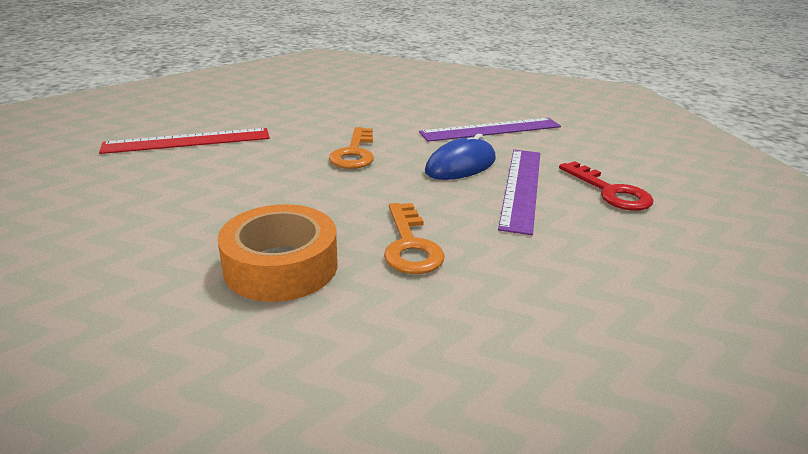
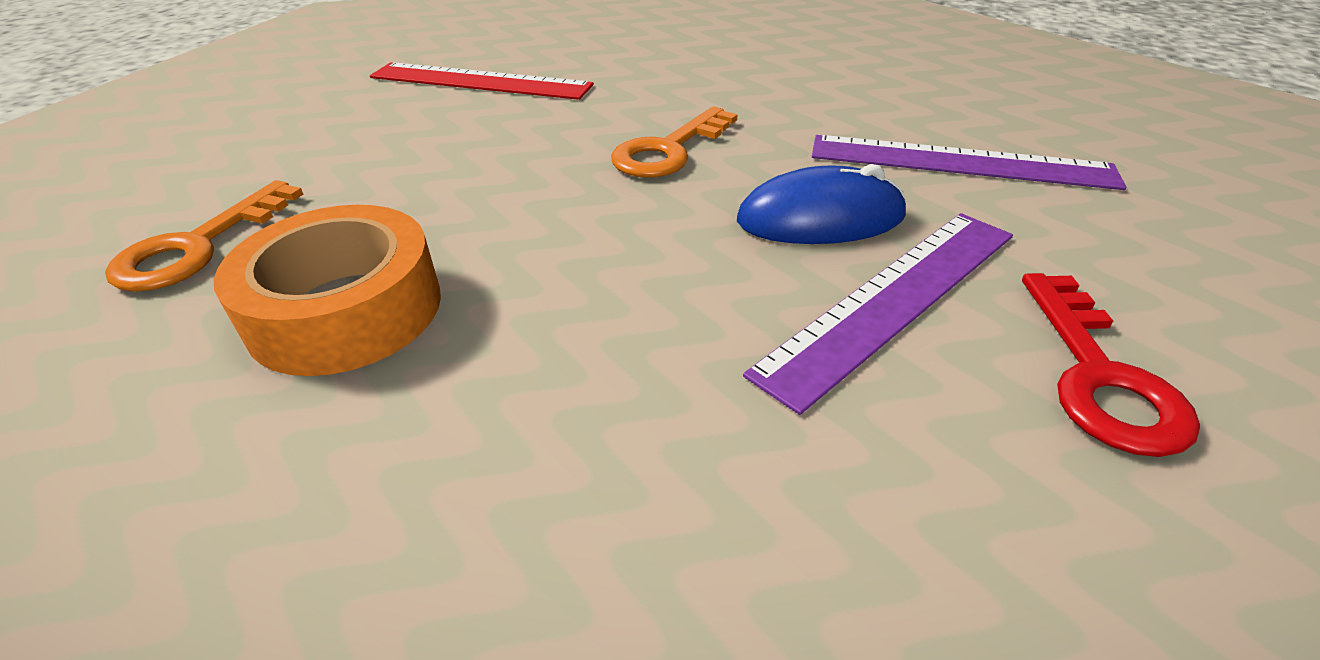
camera: 35 degrees right, 10 degrees up
(410, 245) = (558, 346): orange key -> orange key (199, 246)

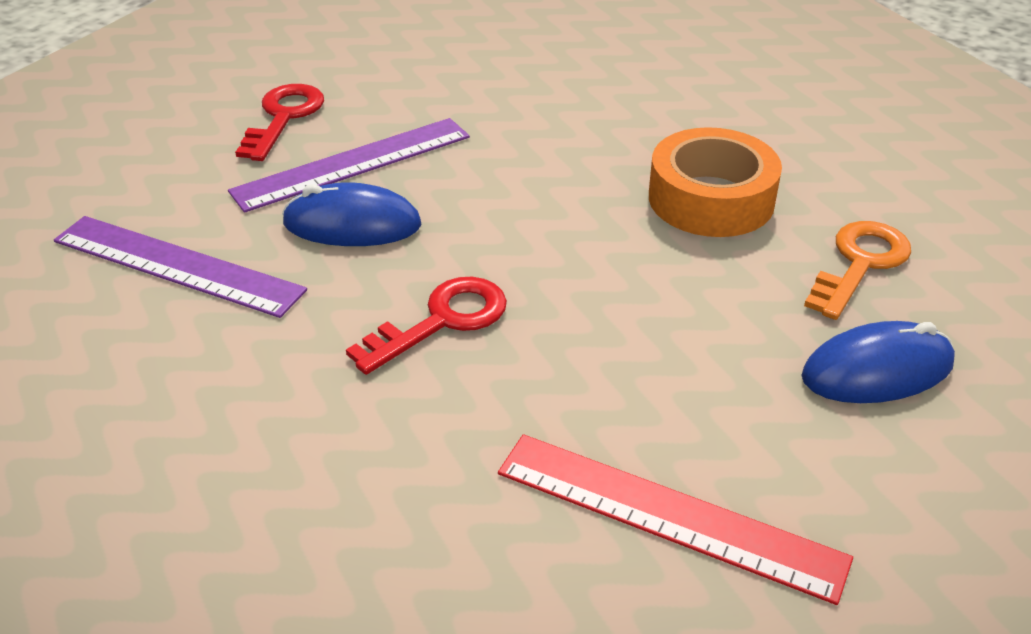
camera: 170 degrees left, 0 degrees up
(270, 159) = (877, 370): none -> blue mouse
(669, 150) = (441, 321): orange key -> red key

